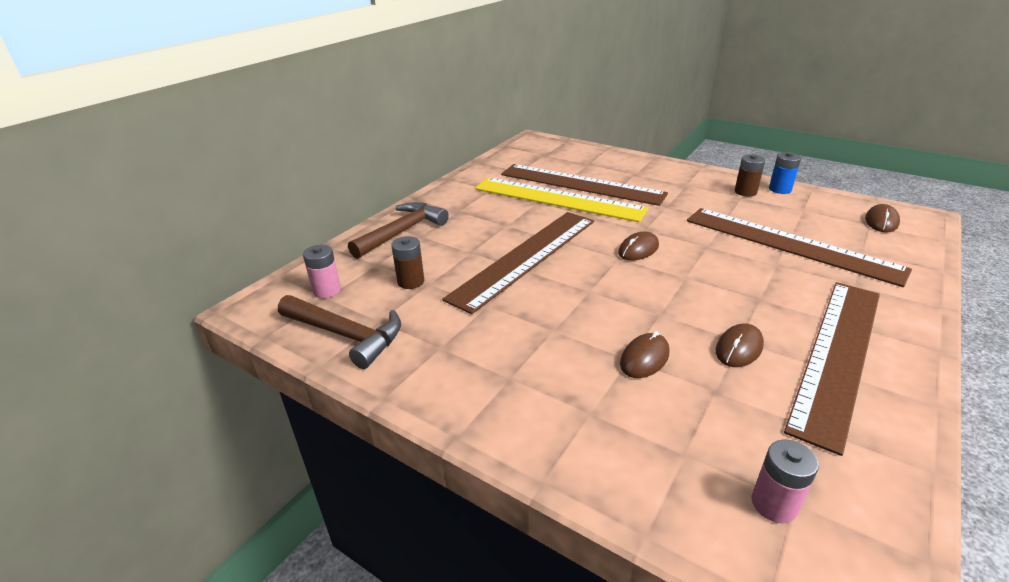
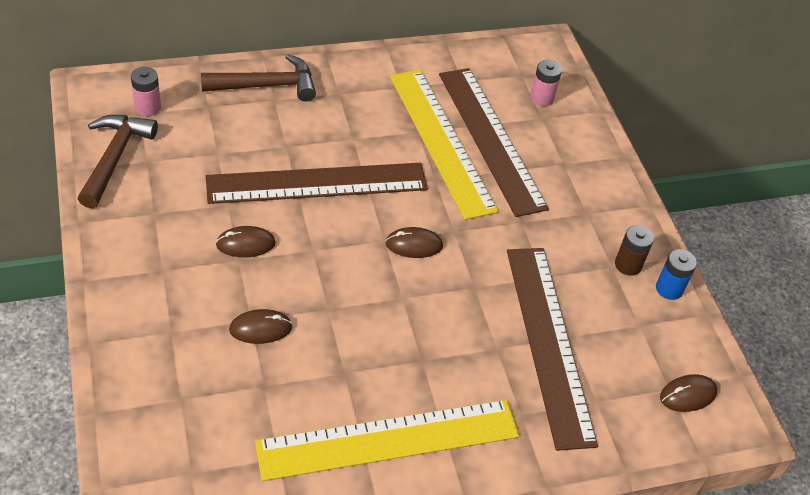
camera: 35 degrees right, 15 degrees up
(346, 335) = (115, 158): brown hammer -> brown hammer turned 150 degrees counterclockwise
(411, 281) = (208, 142): brown battery -> none
(739, 348) = (333, 376): brown mouse -> brown mouse (245, 244)
(774, 504) = (179, 462): pink battery -> pink battery (541, 98)
(838, 355) = (389, 439): brown ruler -> yellow ruler

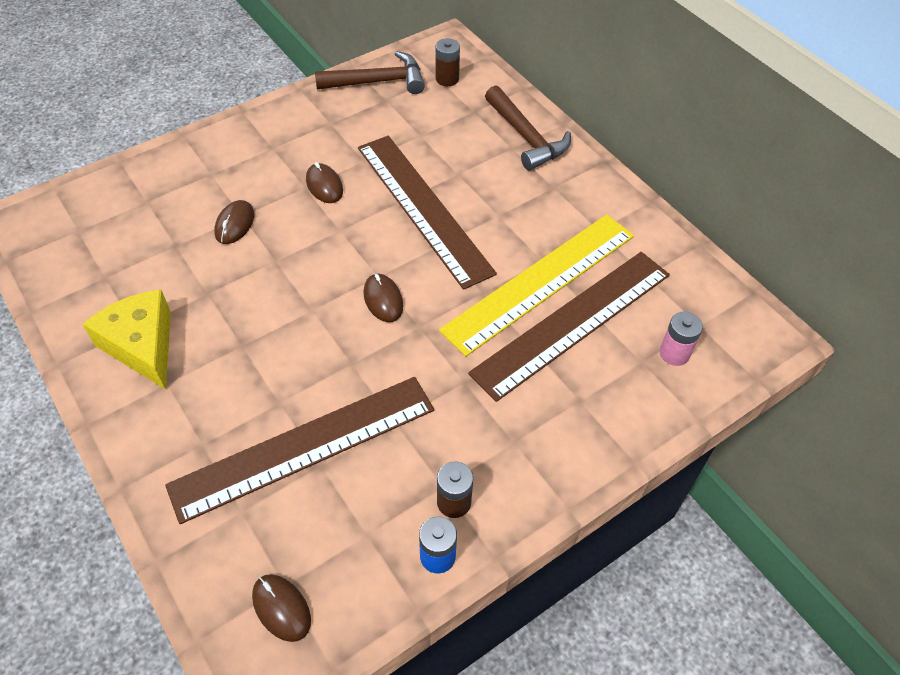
camera: 75 degrees right, 5 degrees up
(148, 107) = (447, 79): pink battery -> brown battery
(260, 328) = (235, 224): brown mouse -> brown mouse turned 45 degrees clockwise
(389, 439) = (142, 345): yellow ruler -> yellow cheese

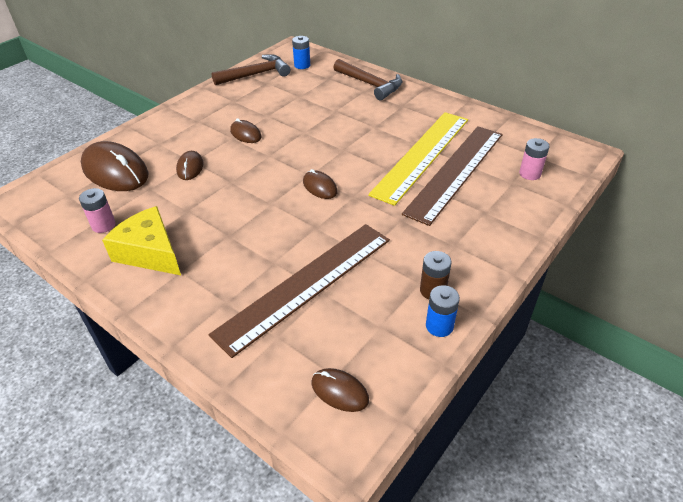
camera: 15 degrees left, 10 degrees down
(103, 289) = (103, 225): none -> pink battery
(144, 206) = (115, 171): none -> brown mouse
(423, 208) = (321, 132): brown ruler -> none
(447, 79) = (302, 65): brown battery -> blue battery

